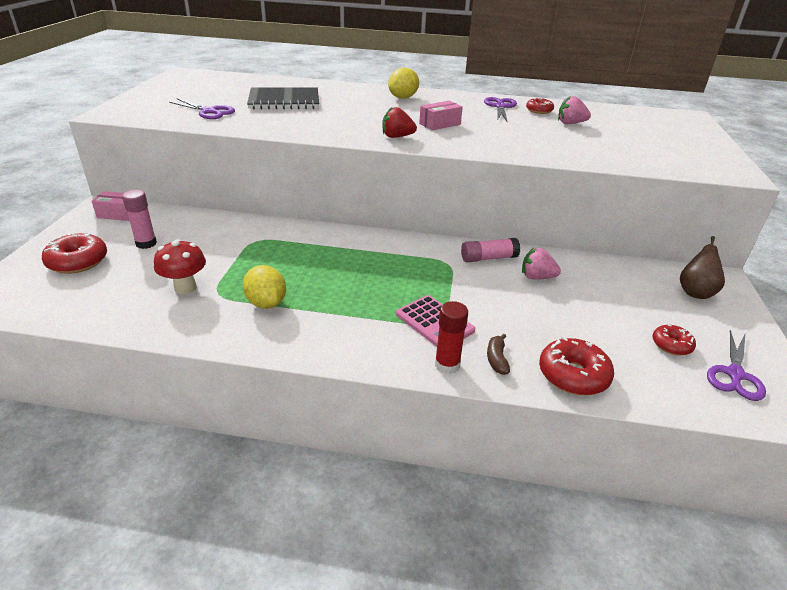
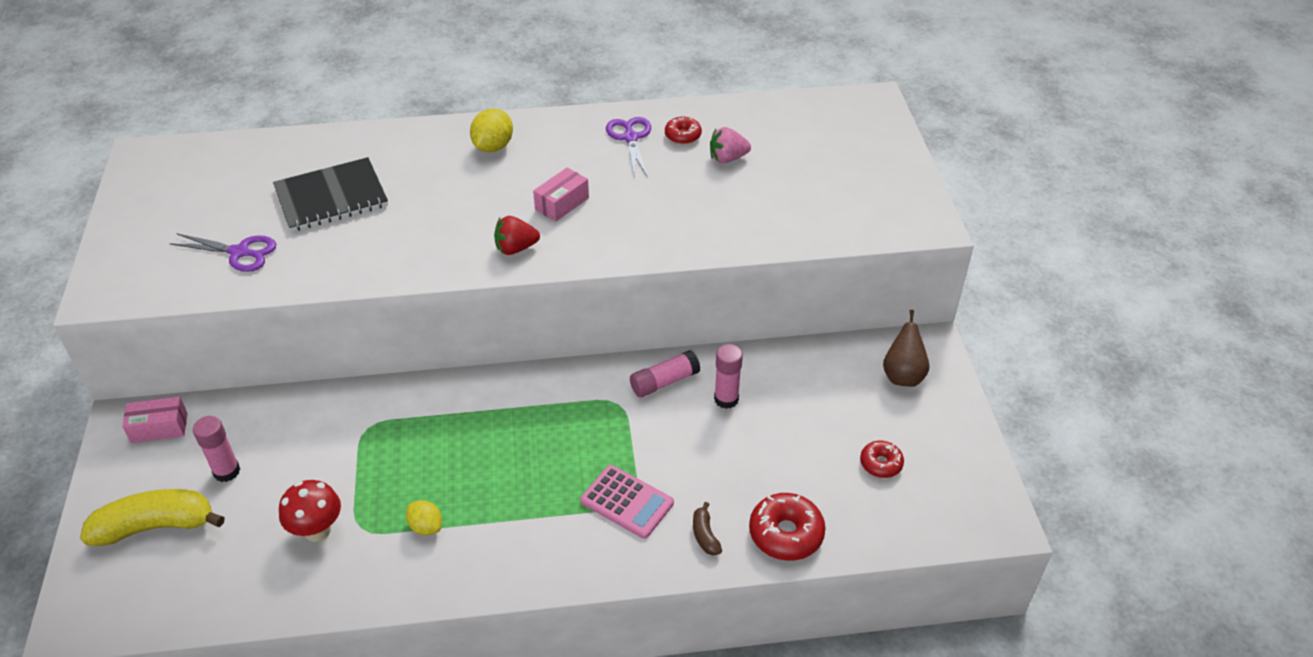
camera: 15 degrees left, 10 degrees up
(78, 261) = (156, 526): red donut -> yellow banana
(266, 303) = (426, 527): yellow lemon -> yellow lemon, size x0.66
(447, 365) = (655, 557): red glue stick -> none
(537, 277) = (726, 399): pink strawberry -> pink glue stick
(735, 374) = (944, 487): purple scissors -> none

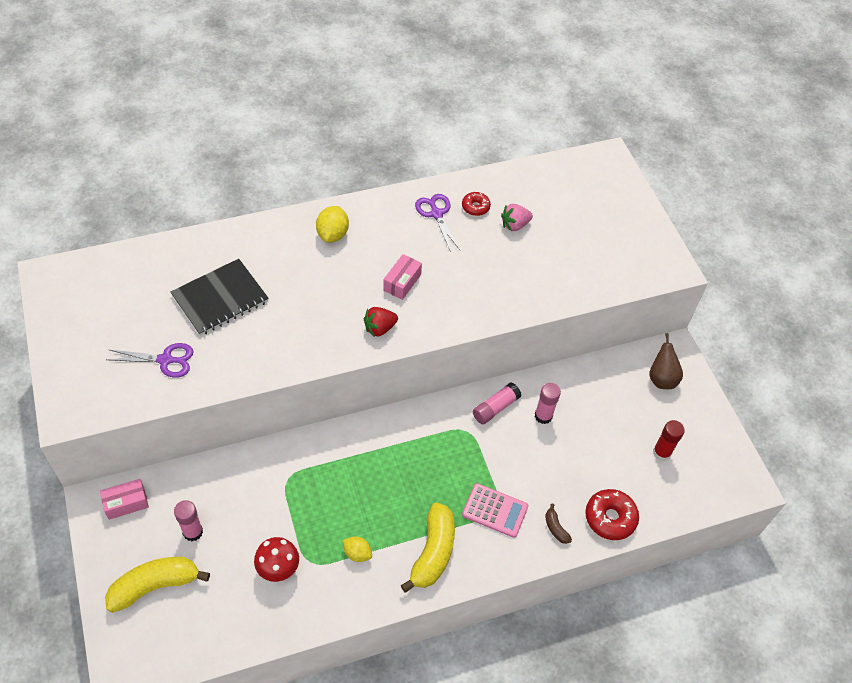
camera: 15 degrees left, 10 degrees up
(527, 540) = (433, 552): none -> yellow banana
(881, 464) = (661, 452): red donut -> red glue stick

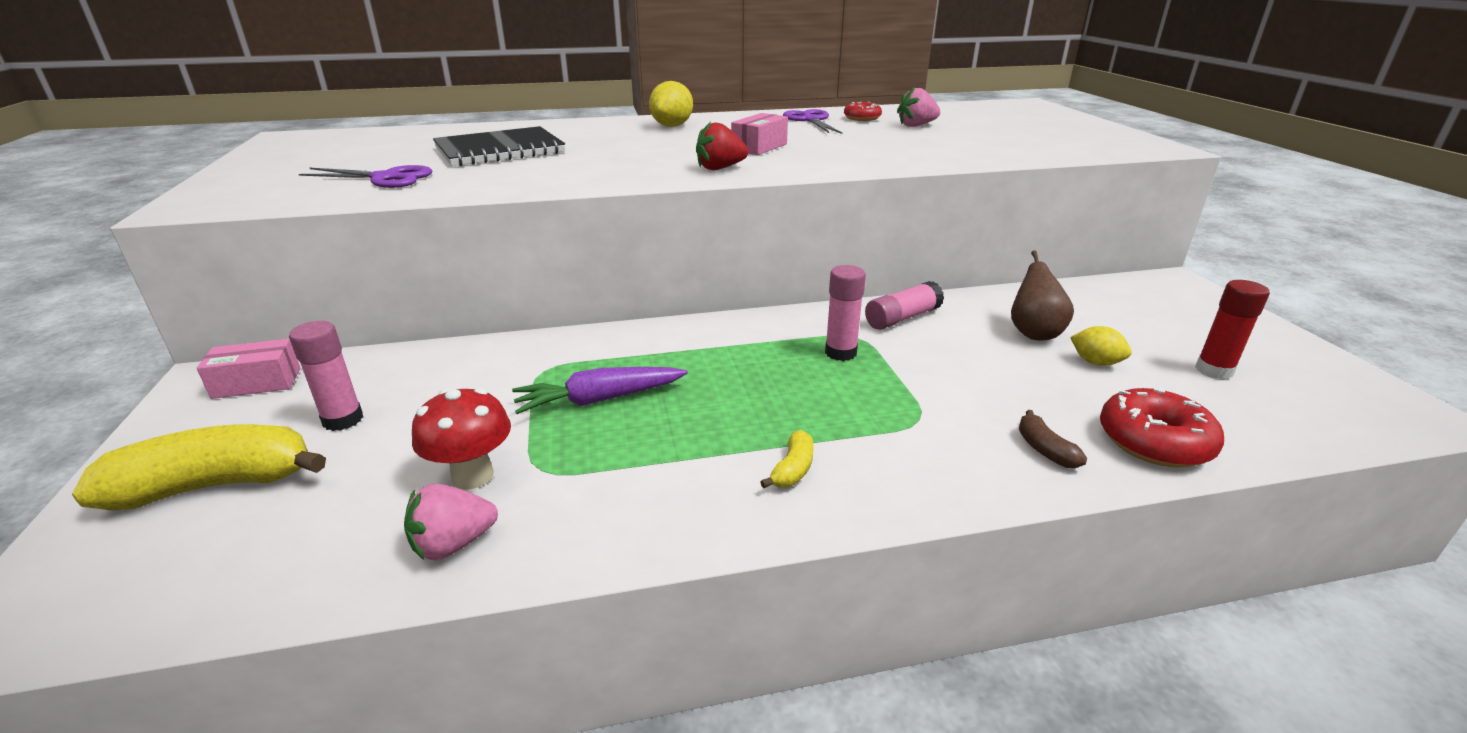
camera: 10 degrees right, 25 degrees down
(286, 613) = (453, 544): none -> pink strawberry
(326, 504) = (600, 399): none -> purple carrot
(357, 553) = (638, 462): yellow lemon -> yellow lemon (1095, 362)
(433, 552) = (793, 469): yellow banana -> yellow banana, size x0.45
(495, 510) = (916, 421): pink calculator -> none
(543, 416) = (983, 328): pink glue stick -> pink glue stick (840, 353)
(661, 379) = (1169, 303): brown pear -> brown pear (1033, 333)

